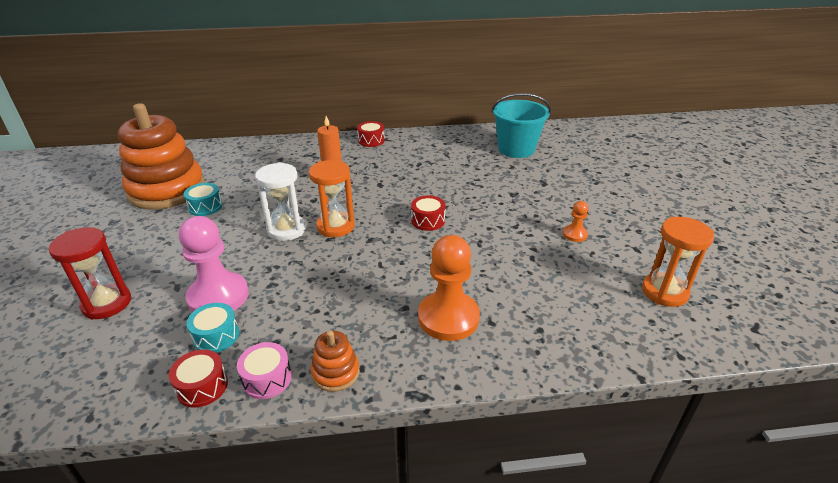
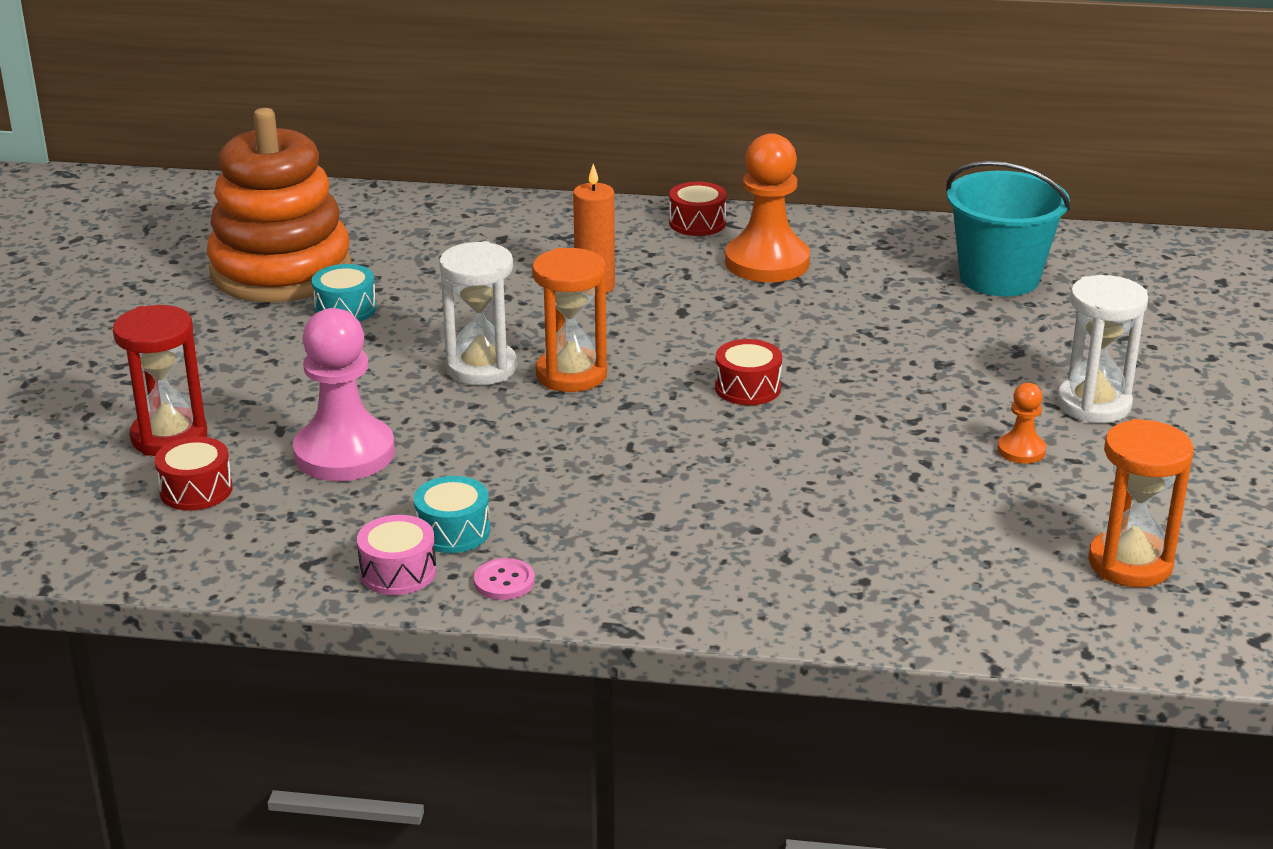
camera: 15 degrees right, 5 degrees down
(202, 386) = (301, 566): red drum -> red drum (196, 490)
(216, 336) = (332, 506): turquoise drum -> turquoise drum (453, 531)
(335, 372) = (504, 581): orange stacking toy -> pink button
(448, 318) = (715, 540): orange pawn -> orange pawn (767, 262)
(592, 205) = (1093, 405): none -> white hourglass

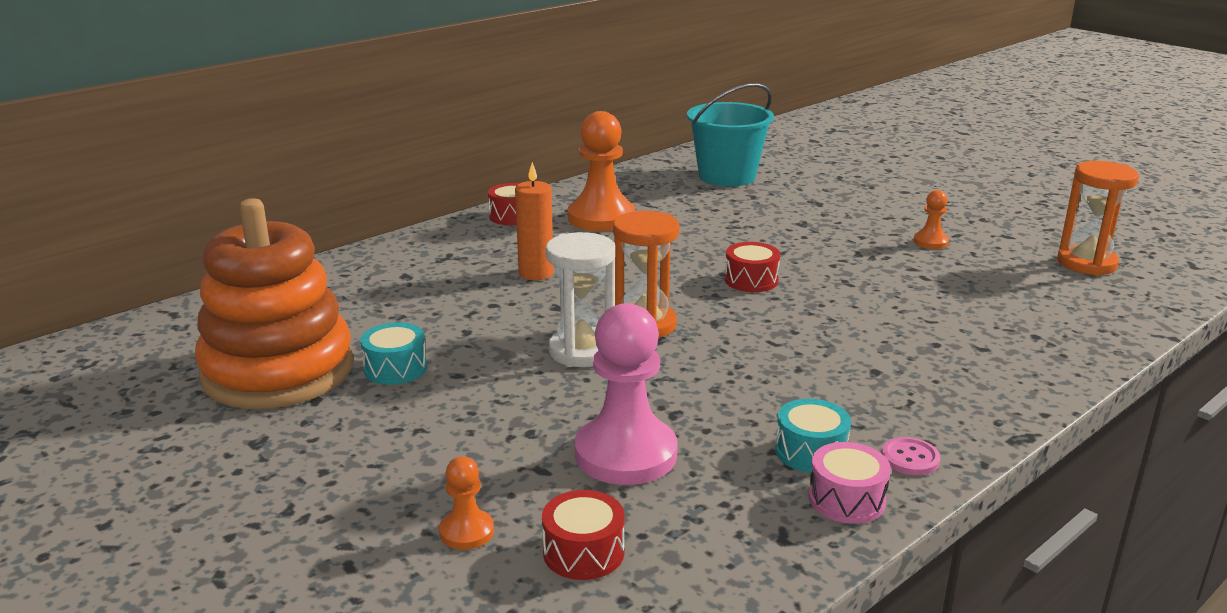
camera: 50 degrees left, 5 degrees down
(169, 437) = (466, 532): red hourglass -> orange pawn
(1093, 405) = (902, 209): white hourglass -> none

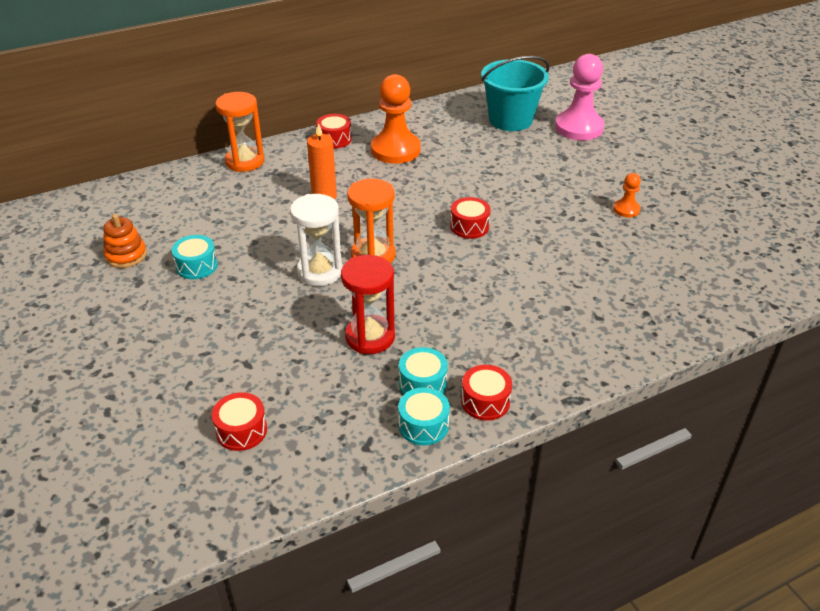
camera: 15 degrees right, 15 degrees up
(278, 371) = (126, 255): orange stacking toy -> orange stacking toy, size x0.42
(466, 532) = (182, 401): orange pawn -> none
(625, 454) = (304, 362): pink pawn -> pink pawn (579, 128)
(701, 412) = (370, 337): none -> red hourglass
(846, 499) = (423, 425): pink drum -> turquoise drum
(910, 458) = (485, 401): pink button -> red drum
(1086, 263) = (735, 250): orange hourglass -> orange hourglass (245, 161)

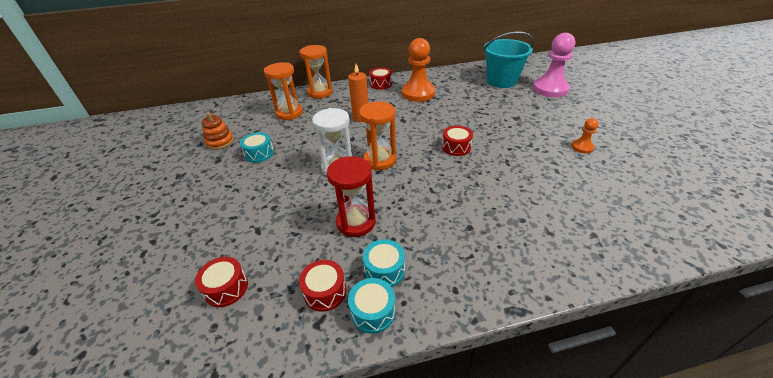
camera: 15 degrees right, 0 degrees up
(211, 200) = (289, 113): none -> orange hourglass
(485, 401) = (433, 297): red drum -> red drum (325, 292)

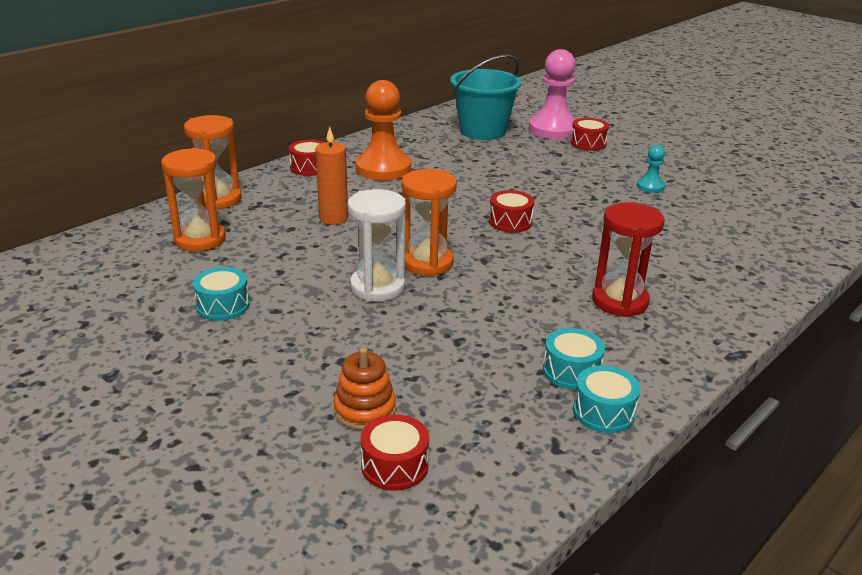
camera: 35 degrees left, 10 degrees down
(220, 142) = (122, 310): orange stacking toy -> orange stacking toy (364, 410)
(325, 292) = (528, 417): red drum -> red drum (588, 143)
(356, 222) = (480, 338): red hourglass -> red hourglass (620, 301)
(582, 147) = (650, 186): orange pawn -> turquoise pawn

